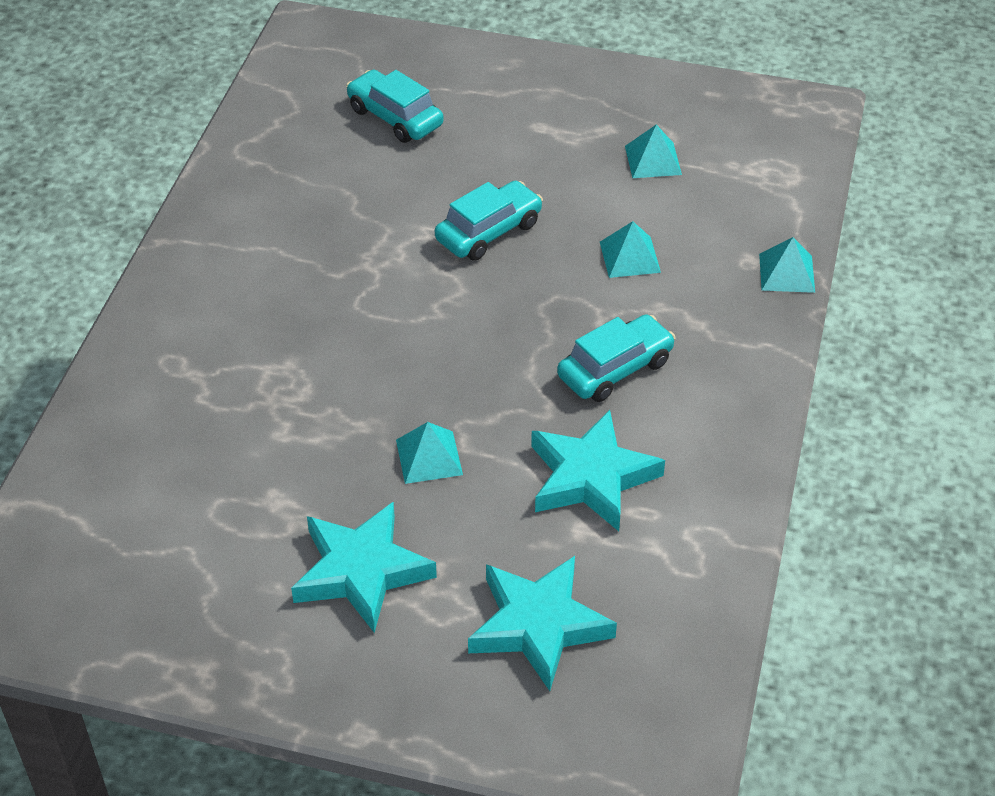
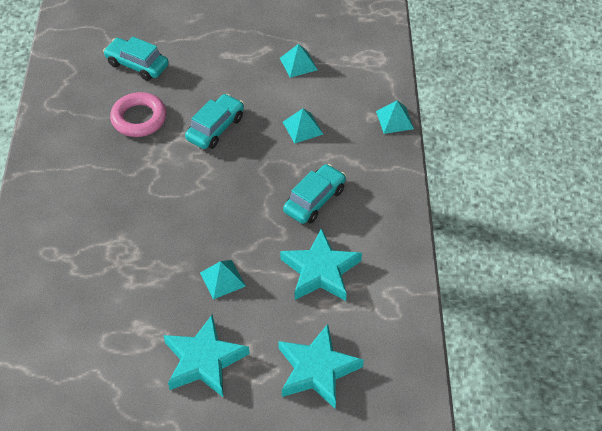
camera: 15 degrees left, 5 degrees up
(373, 196) = (139, 118): none -> pink ring

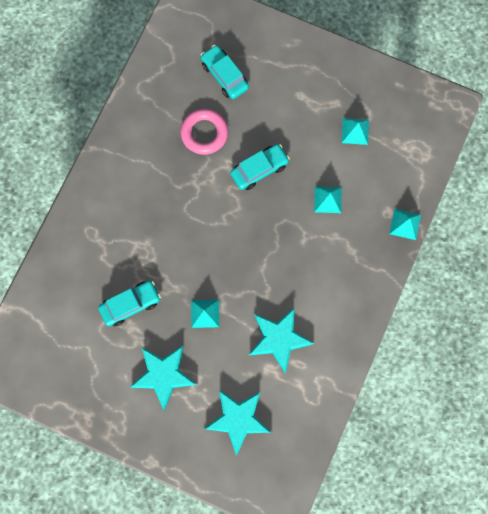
camera: 25 degrees right, 25 degrees up
(314, 200) = (304, 273): turquoise car -> turquoise car (130, 304)

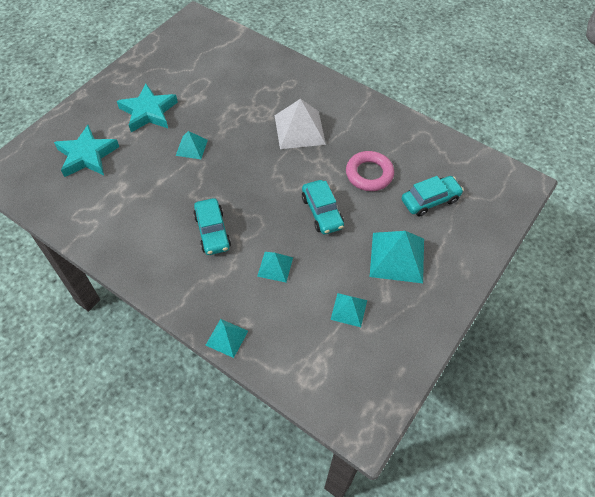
camera: 100 degrees right, 20 degrees down
(130, 304) = (218, 99): turquoise car -> turquoise car (212, 231)
(159, 209) = (299, 129): none -> white pyramid
(279, 339) = (146, 198): turquoise star -> none
(294, 98) = (397, 257): none -> turquoise pyramid

